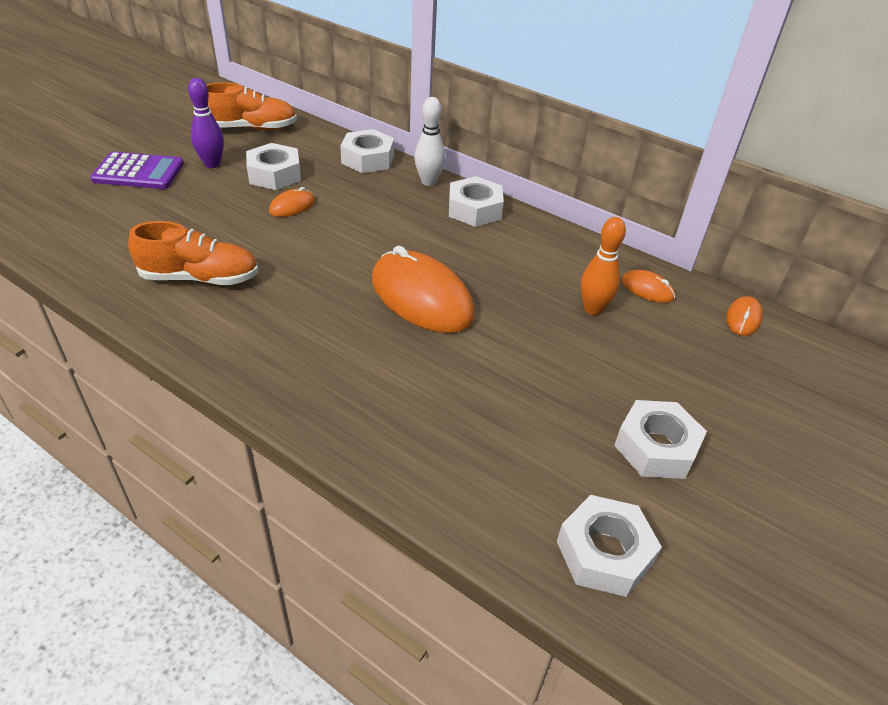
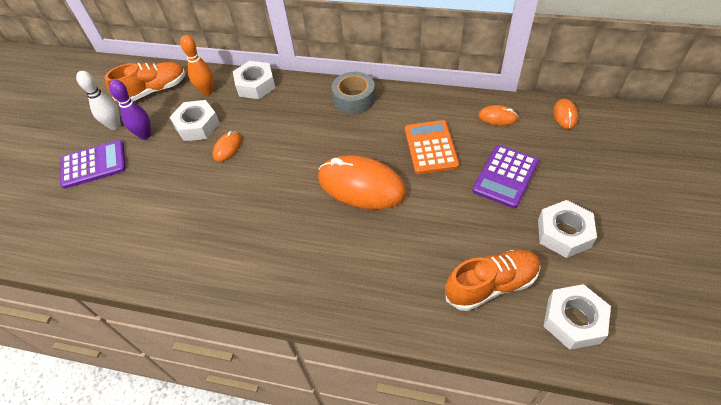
camera: 15 degrees left, 10 degrees up
(200, 278) = (201, 236): orange shoe -> orange shoe (491, 285)
(428, 182) = (309, 88): white bowling pin -> white bowling pin (115, 125)
(474, 209) = (354, 99): white nut -> grey tape
(536, 290) = (430, 147): none -> orange calculator
(593, 309) = (473, 147): orange bowling pin -> orange bowling pin (207, 91)
(615, 355) = (505, 176): none -> purple calculator

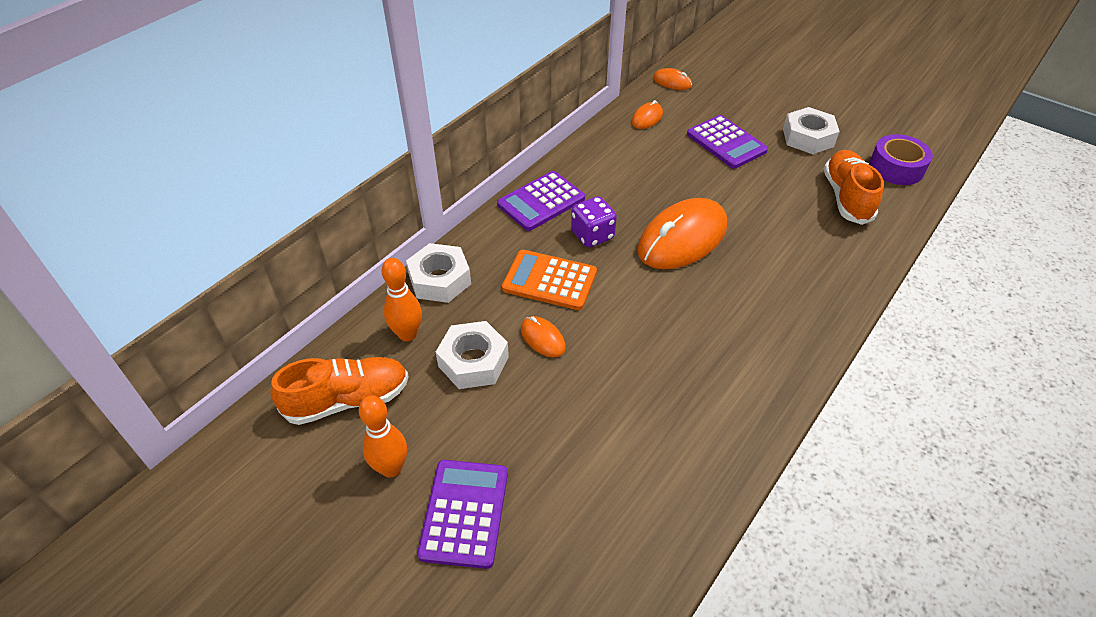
camera: 70 degrees left, 5 degrees down
(115, 125) = (391, 468): white bowling pin -> orange bowling pin
(145, 135) = (445, 429): purple bowling pin -> none
(153, 91) = (348, 400): orange shoe -> orange shoe turned 75 degrees clockwise
(335, 136) = (592, 235): none -> purple dice
(354, 99) = (541, 202): grey tape -> purple calculator
(430, 147) = (658, 173): orange calculator -> orange calculator (549, 280)
(573, 320) = (896, 168): white nut -> purple tape

